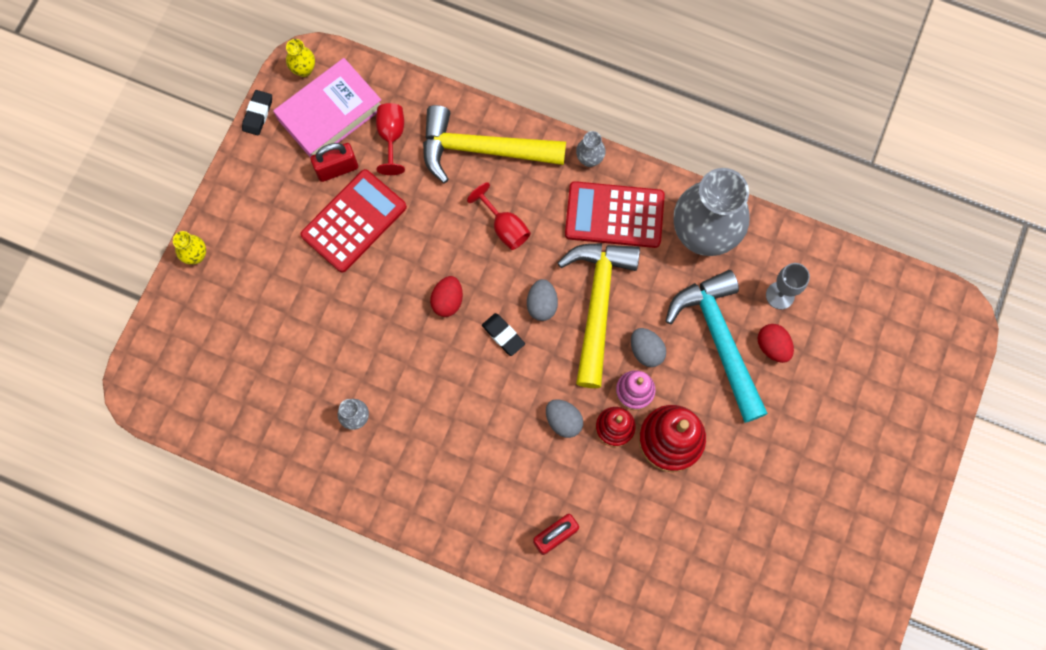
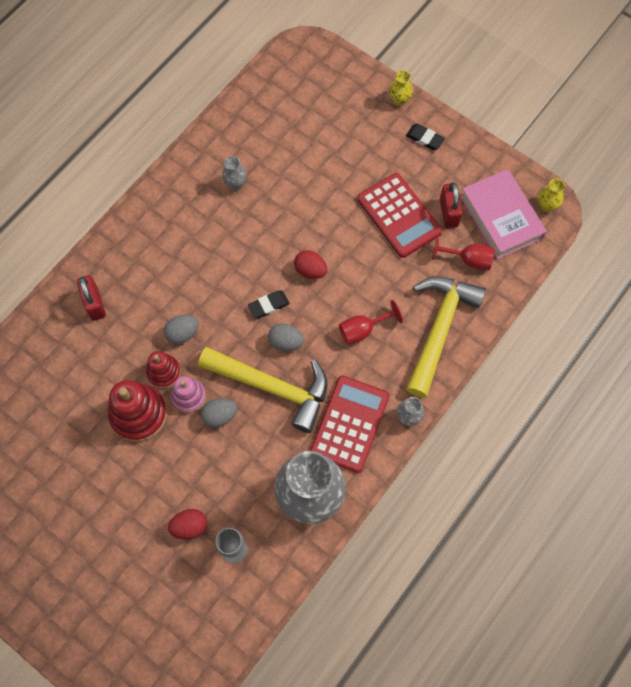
camera: 105 degrees right, 5 degrees down
(258, 114) = (512, 164): black eraser -> black eraser (424, 138)
(719, 340) = (210, 481): turquoise hammer -> none

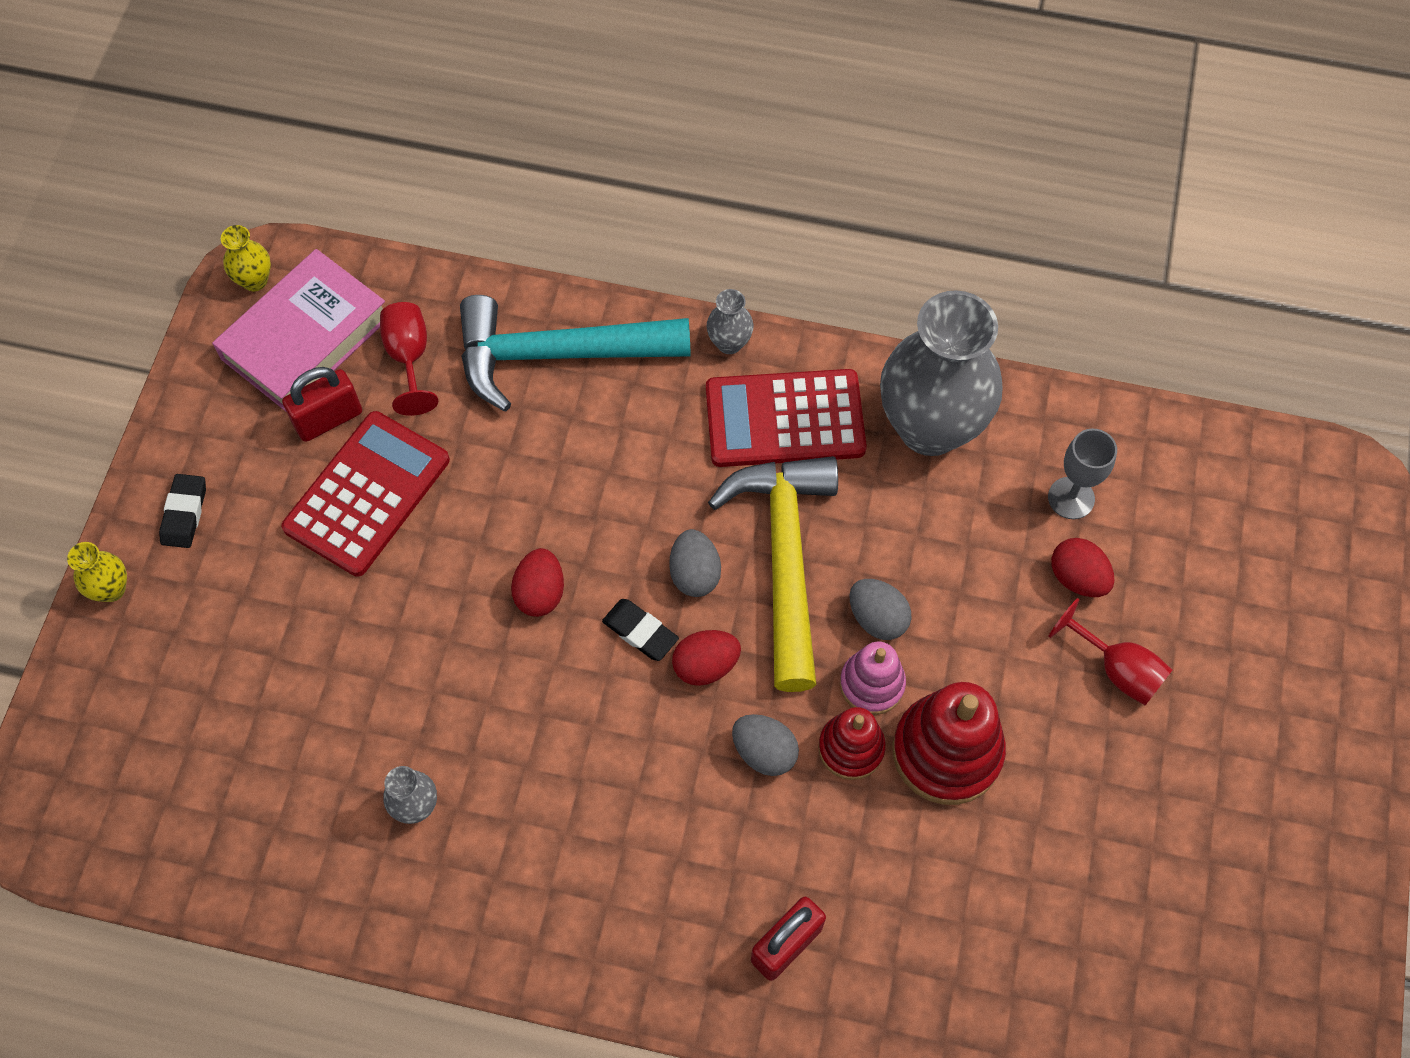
camera: 115 degrees left, 5 degrees down
(237, 327) = (705, 665): none -> red egg
(362, 330) = (614, 465): red goblet -> red goblet (1117, 669)
(439, 329) = (558, 355): yellow hammer -> turquoise hammer

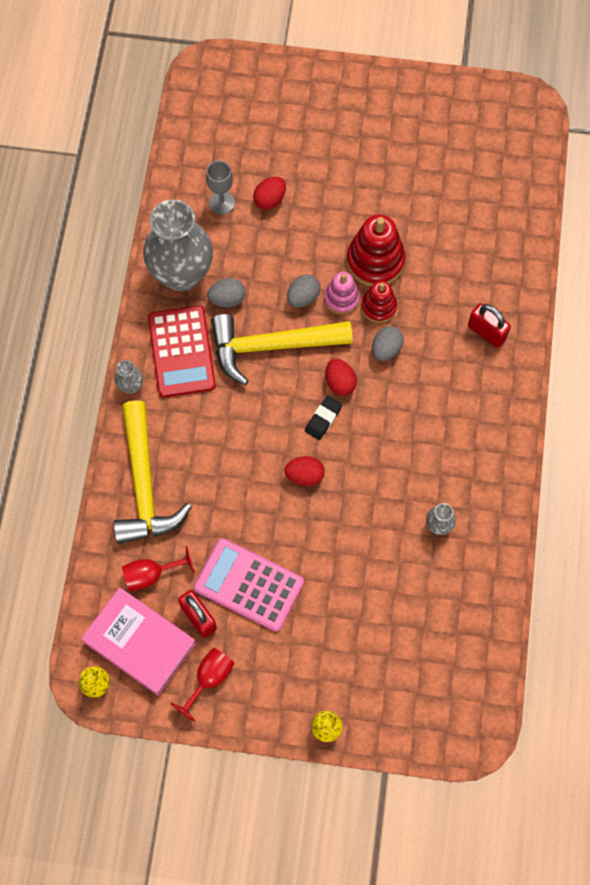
camera: 95 degrees left, 5 degrees up
(184, 513) = (271, 695): black eraser -> none
(367, 494) = (249, 584): red calculator -> pink calculator
(558, 355) = (144, 485): turquoise hammer -> yellow hammer
(694, 574) = (285, 393): grey egg -> grey egg (227, 299)
(1117, 669) = (320, 181): red goblet -> red goblet (209, 679)

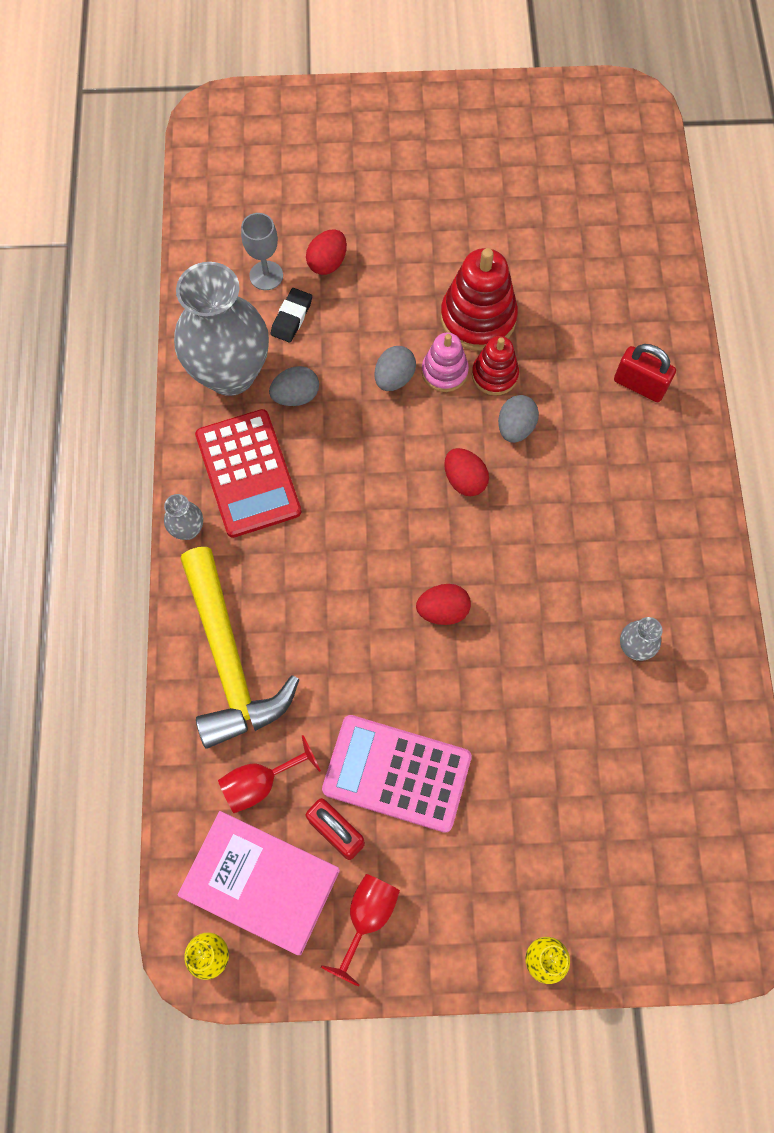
camera: 10 degrees left, 0 degrees up
(271, 346) = (365, 447): yellow hammer -> none
(323, 419) = (452, 531): black eraser -> black eraser (292, 317)

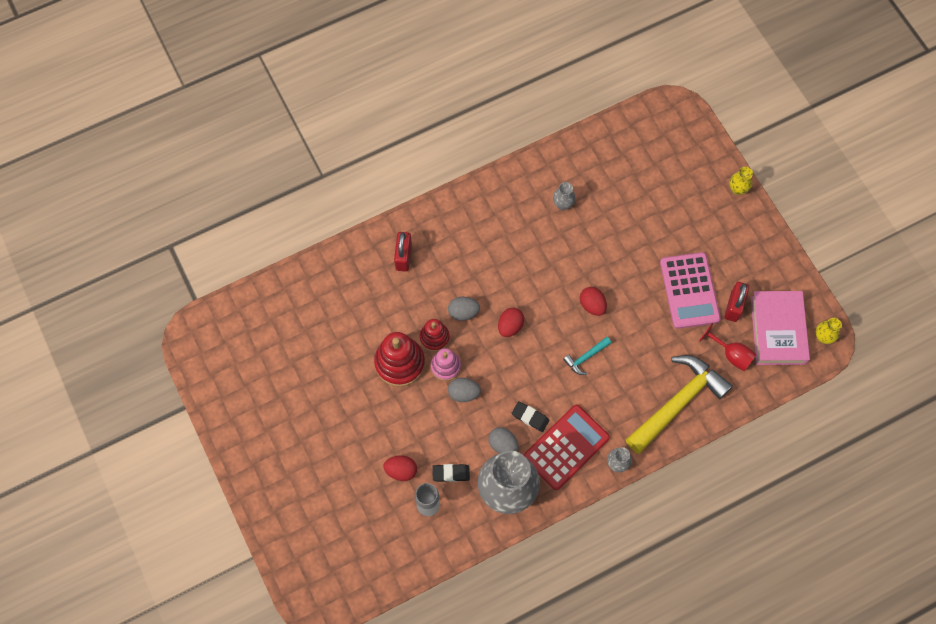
camera: 115 degrees left, 0 degrees up
(315, 447) = (530, 417): none -> black eraser
(365, 562) = (586, 357): none -> turquoise hammer
(367, 917) = (764, 274): red goblet -> none

